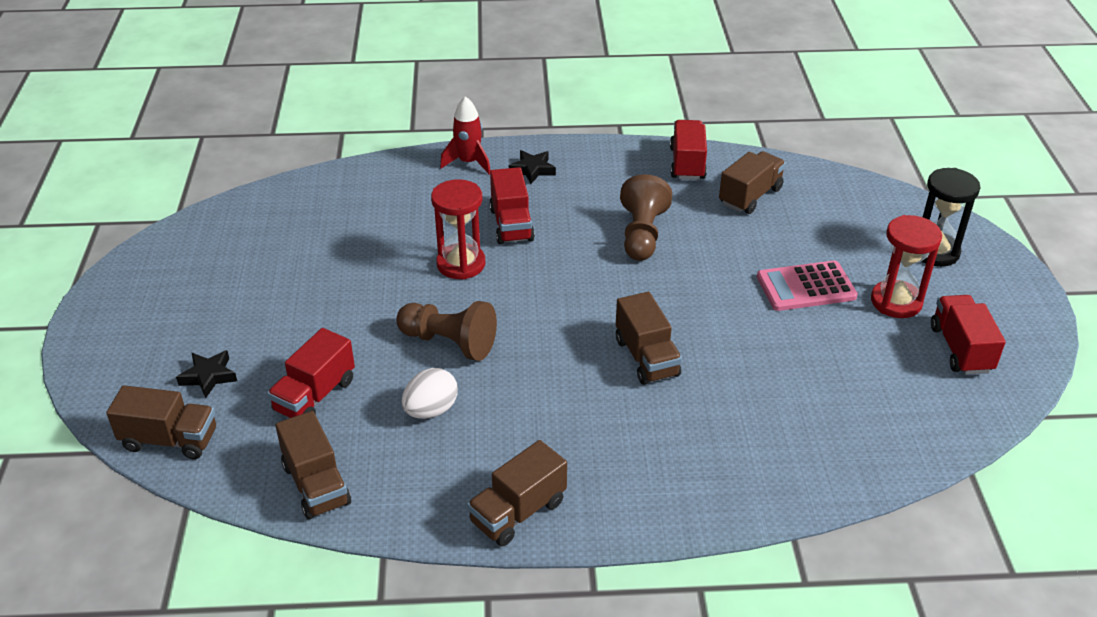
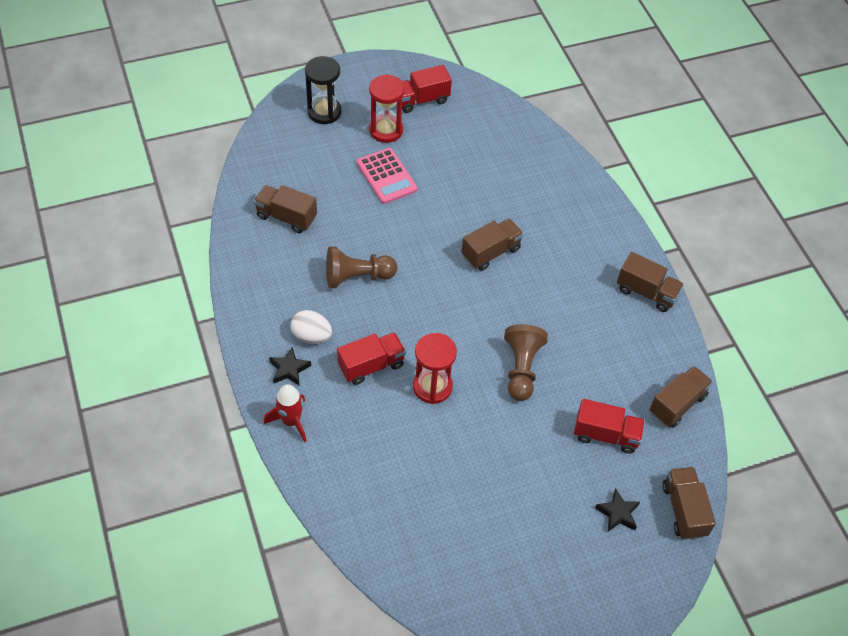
camera: 110 degrees left, 15 degrees up
(431, 410) = (588, 360): white egg -> white egg (311, 336)
(687, 164) = (251, 262): red truck -> none

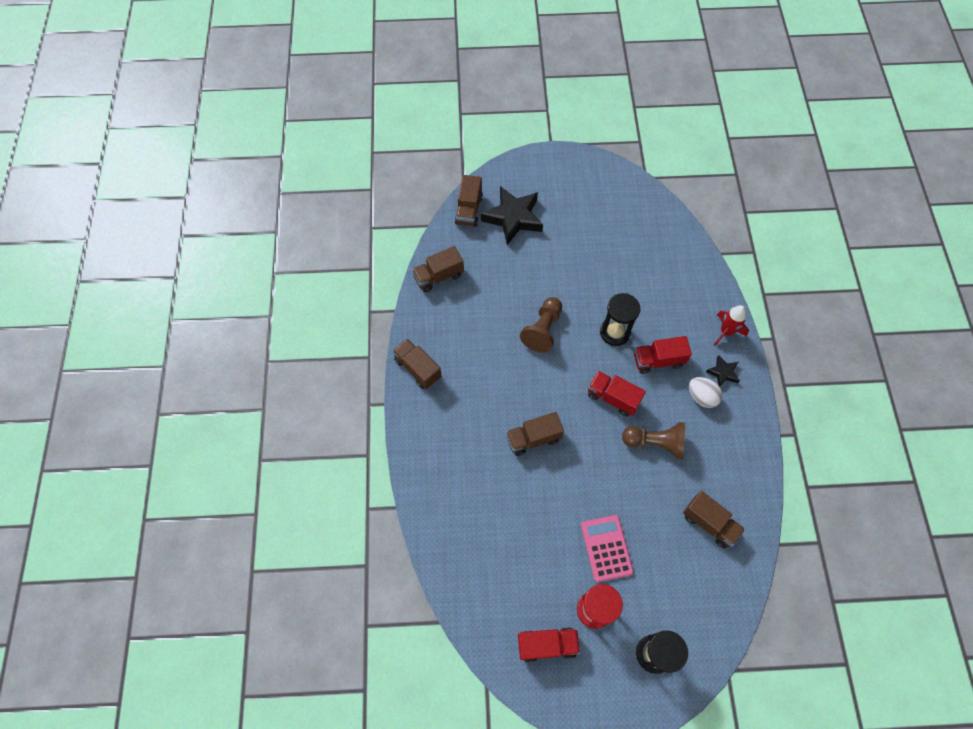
camera: 160 degrees left, 10 degrees up
(432, 387) = (615, 332): red hourglass -> black hourglass
(606, 435) = (499, 268): red truck -> red truck (613, 398)
(618, 513) = (513, 218): black star -> black star, size x2.06

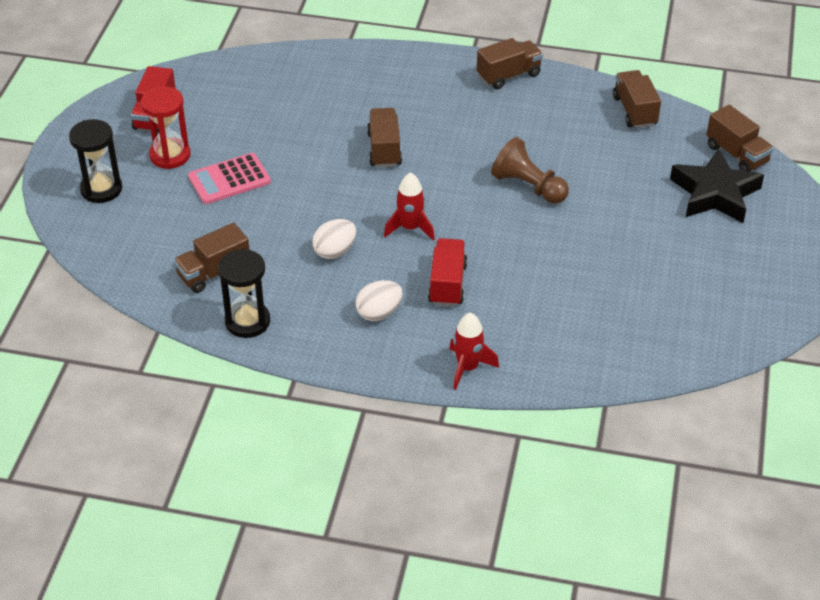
camera: 105 degrees right, 20 degrees down
(469, 210) = (736, 154): brown truck -> brown truck turned 150 degrees counterclockwise
(606, 548) = (229, 179): pink calculator -> pink calculator turned 150 degrees clockwise
(613, 398) = (410, 228): red truck -> red rocket
(615, 332) = (503, 252): black hourglass -> black hourglass (247, 321)
(655, 443) = (335, 251): brown pawn -> white egg
(723, 373) = (405, 345): black star -> none

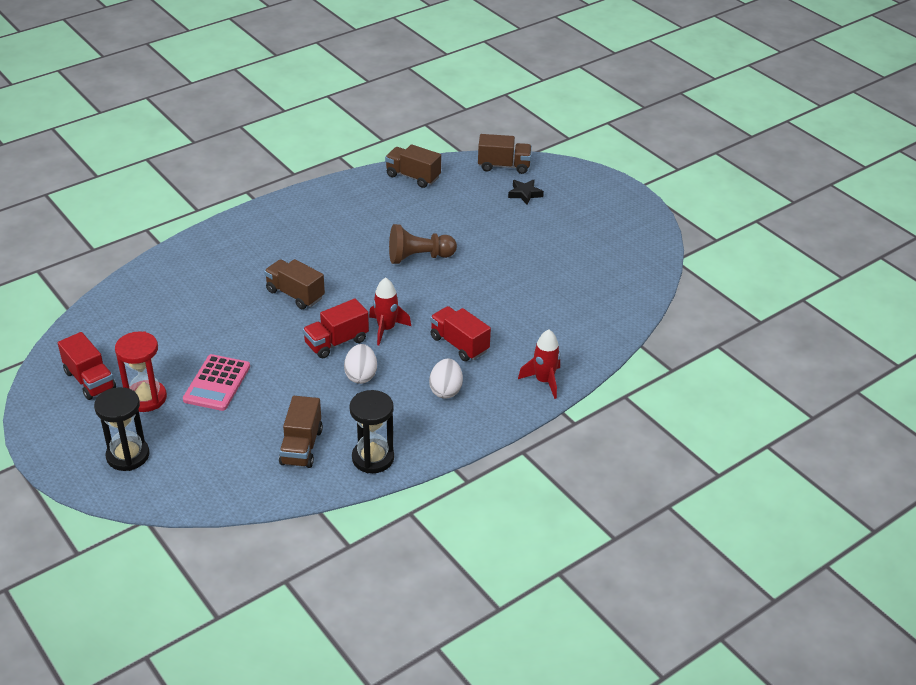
camera: 50 degrees left, 5 degrees down
(357, 210) = (336, 342): none -> red truck
(508, 75) = (306, 202): brown truck -> none
(715, 193) = (525, 194): black star -> black star, size x0.49

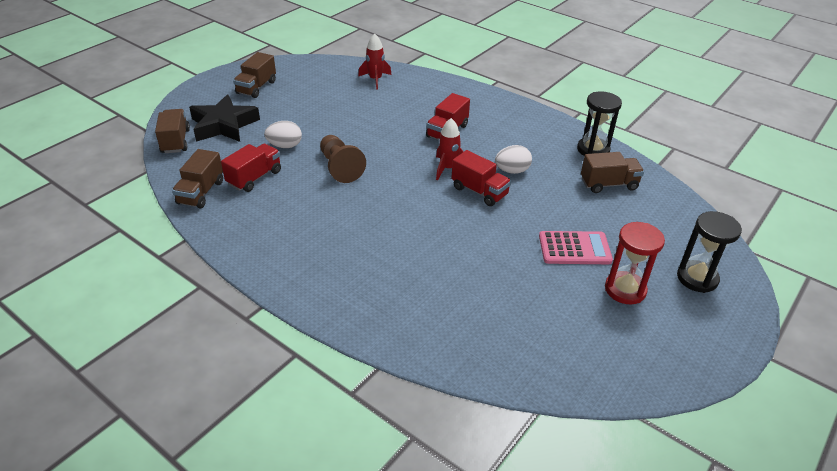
camera: 105 degrees left, 0 degrees up
(90, 380) = (632, 341): red truck -> red truck (254, 178)
(295, 294) = (426, 230): brown truck -> brown truck (256, 87)
(446, 390) = (502, 130): white egg -> white egg (285, 146)
(525, 194) = (223, 125): black star -> black star, size x2.06
(544, 381) = (466, 93): red rocket -> red rocket (375, 80)

